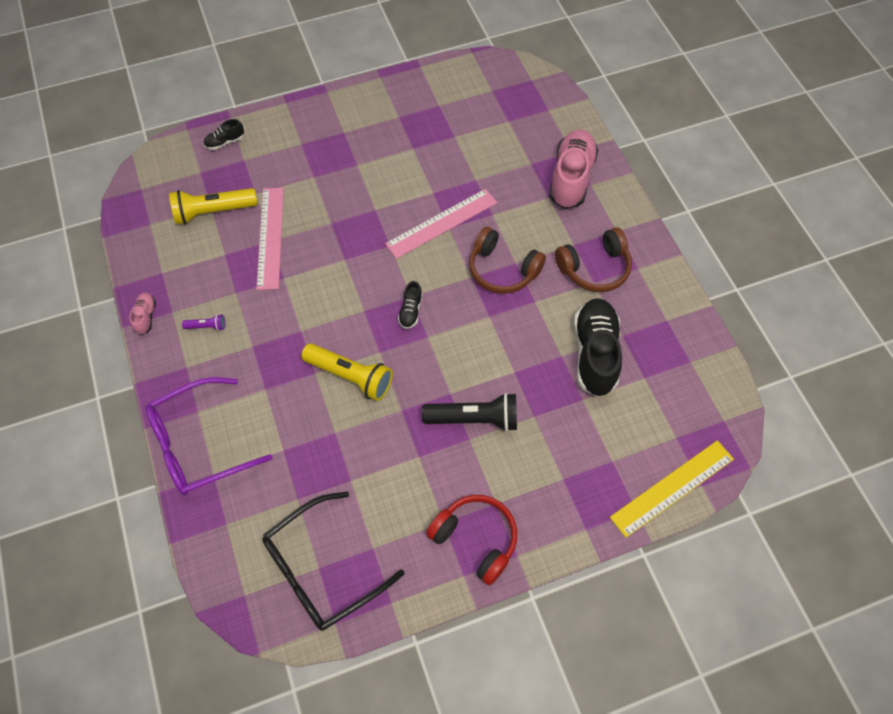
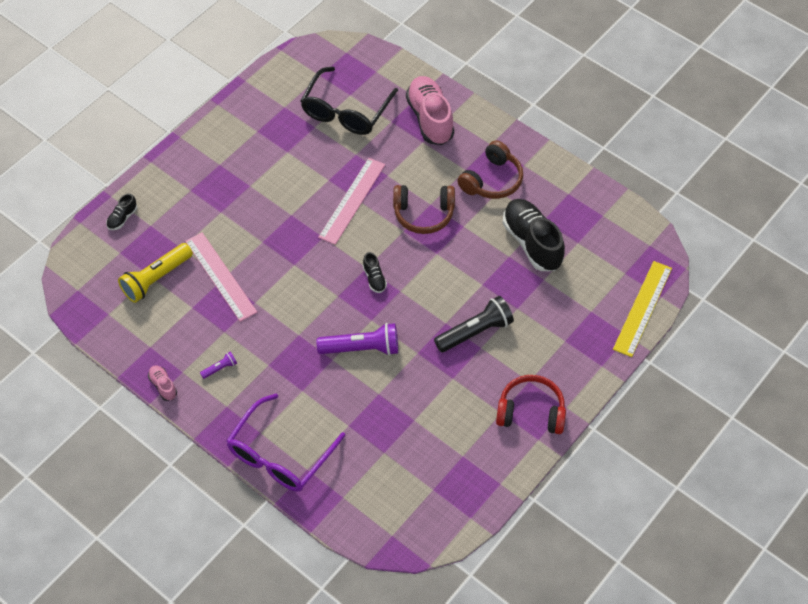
camera: 30 degrees left, 5 degrees down
(322, 569) = (436, 489): black glasses -> black glasses (346, 111)
(350, 377) = (362, 348): yellow flashlight -> purple flashlight

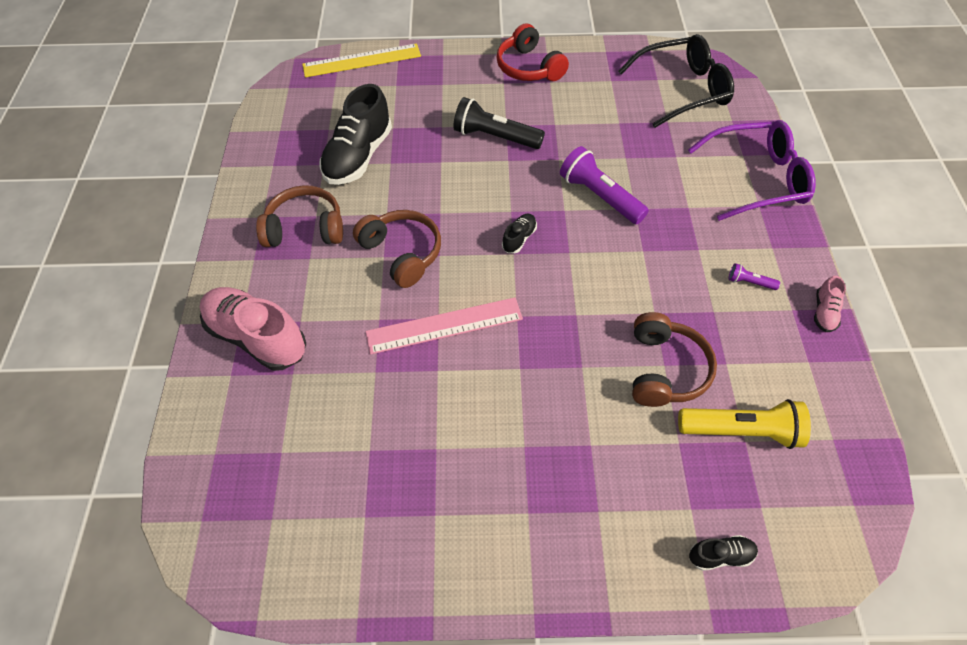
camera: 130 degrees left, 0 degrees up
(220, 276) = (664, 369): pink ruler -> brown headphones
(346, 111) = (314, 435): black glasses -> black glasses (682, 89)
(430, 119) = (257, 337): pink shoe -> pink shoe turned 90 degrees clockwise

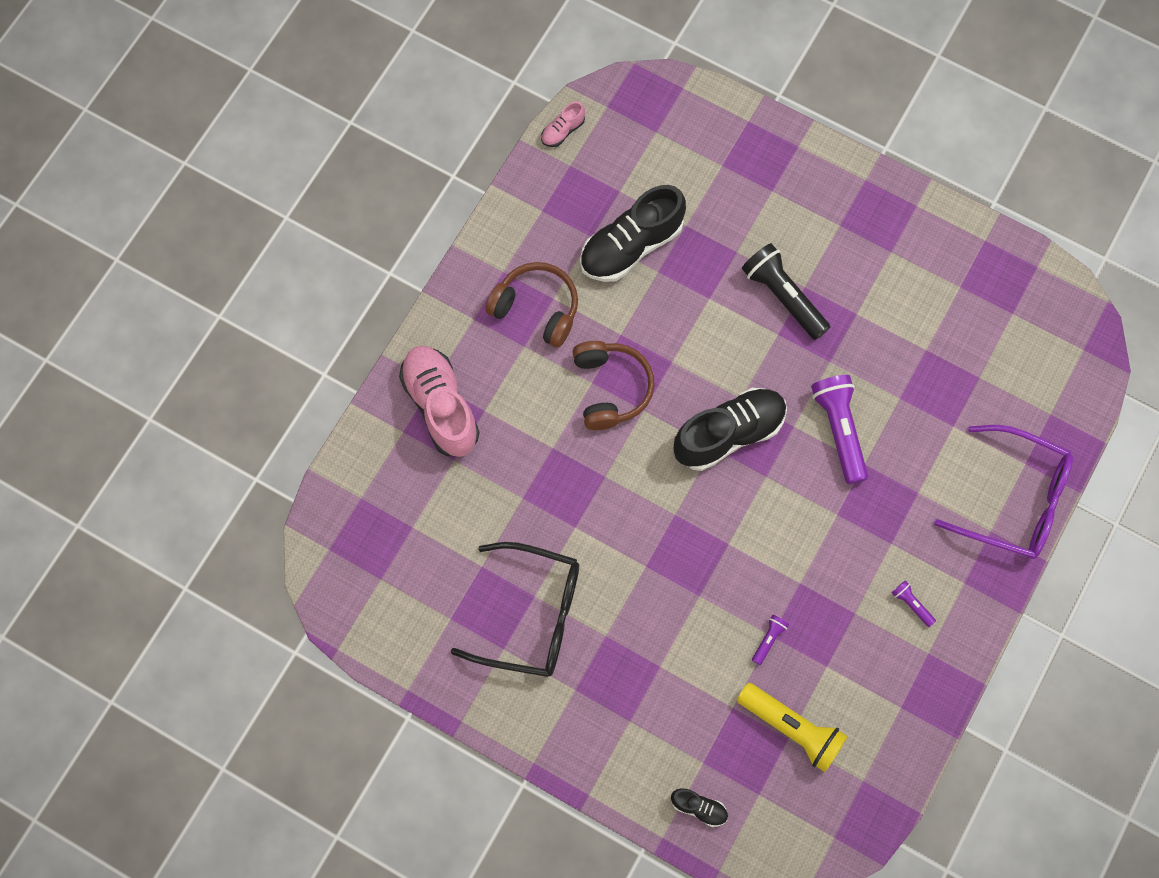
camera: 30 degrees right, 15 degrees up
(362, 60) = (705, 107): yellow ruler -> none
(444, 326) = (605, 487): pink ruler -> none
(519, 238) = (729, 434): black shoe -> black shoe, size x2.20
(529, 67) = (881, 218): red headphones -> none
(664, 369) = (769, 640): brown headphones -> purple flashlight
(682, 89) = (1029, 343): black glasses -> black glasses (532, 615)
(824, 312) = (955, 673): pink shoe -> pink shoe (563, 131)

